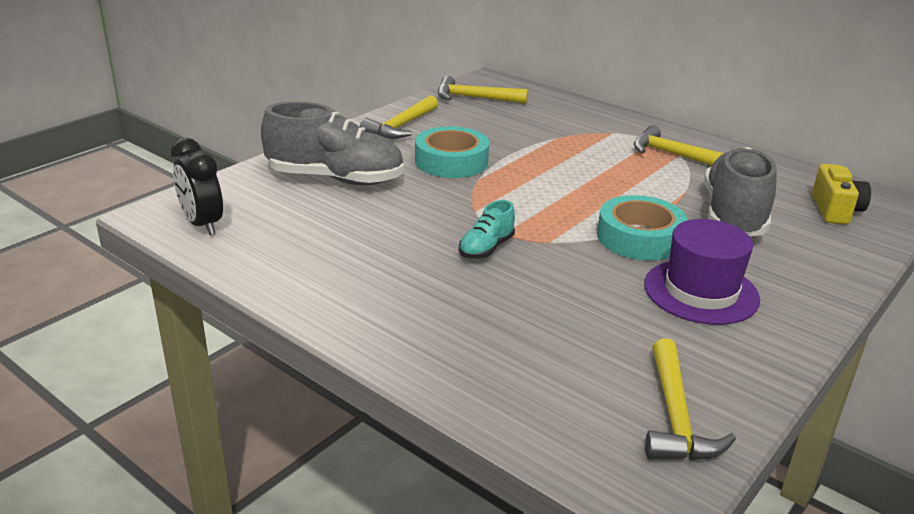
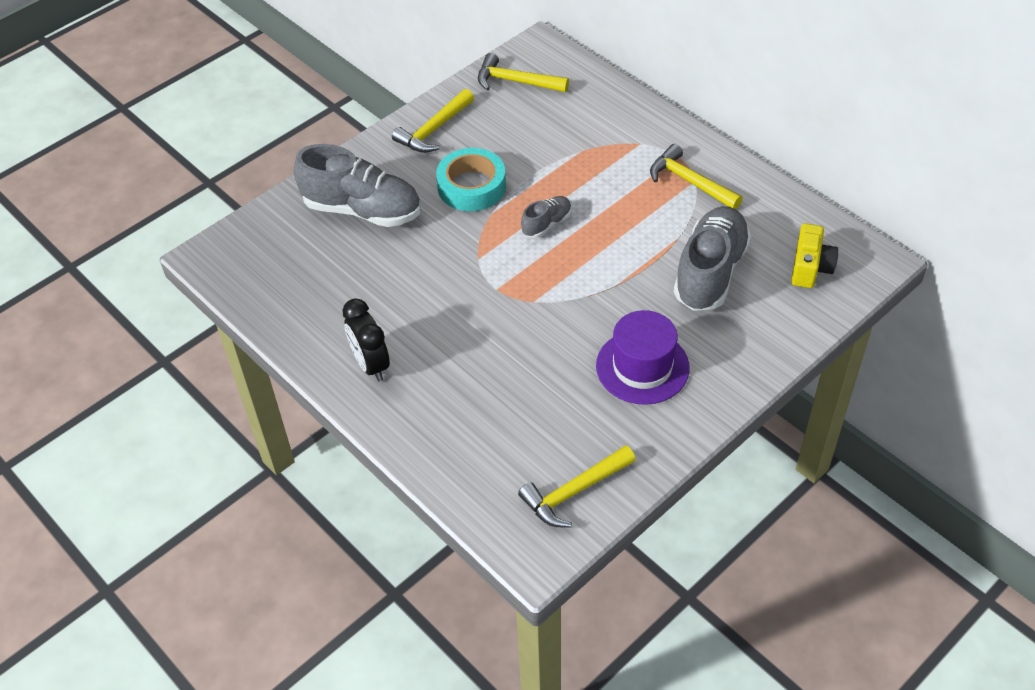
camera: 10 degrees right, 20 degrees up
(202, 224) = (245, 269): black clock -> black clock (371, 364)
(486, 248) = (477, 308): turquoise shoe -> none
(541, 185) = (546, 224): none -> grey shoe
(639, 238) = (613, 299): turquoise tape -> none
(675, 417) = (574, 492): yellow hammer -> yellow hammer turned 45 degrees clockwise

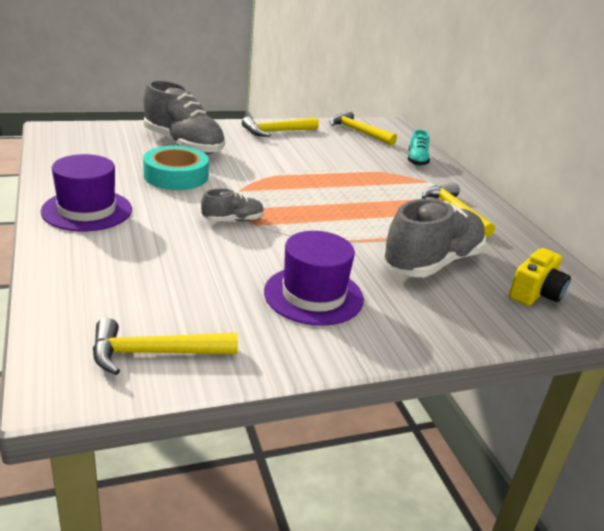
camera: 20 degrees right, 20 degrees down
(371, 364) = (87, 210): black clock -> purple hat
(471, 186) = (274, 160): turquoise tape -> turquoise tape (176, 176)
(546, 224) = (312, 193): grey shoe -> grey shoe (233, 220)
(608, 108) = (417, 160): none -> turquoise shoe

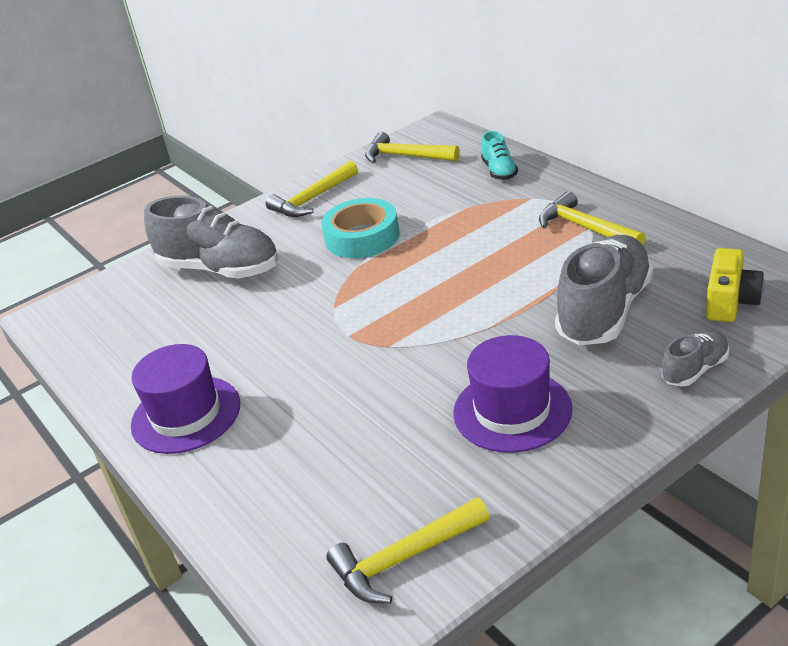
camera: 10 degrees left, 5 degrees up
(176, 176) = (247, 319): turquoise tape -> turquoise tape (362, 237)
(233, 220) = (357, 352): grey shoe -> grey shoe (695, 370)

